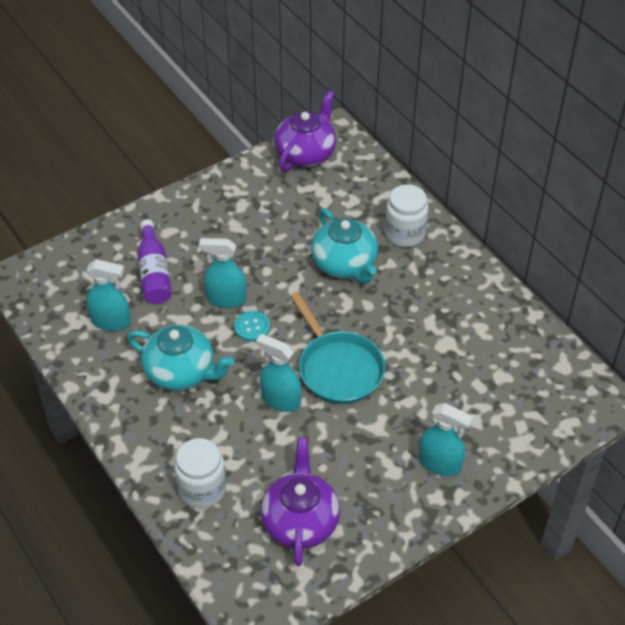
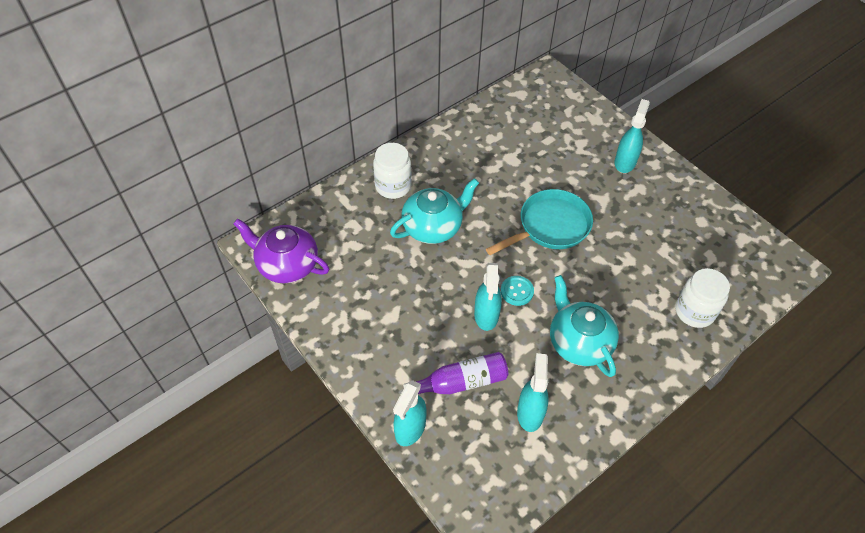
camera: 95 degrees left, 5 degrees up
(181, 372) = (579, 342): turquoise teapot -> turquoise teapot turned 45 degrees counterclockwise
(280, 400) = (591, 264): turquoise spray bottle -> turquoise spray bottle (410, 428)
(300, 521) = (701, 243): purple teapot -> none

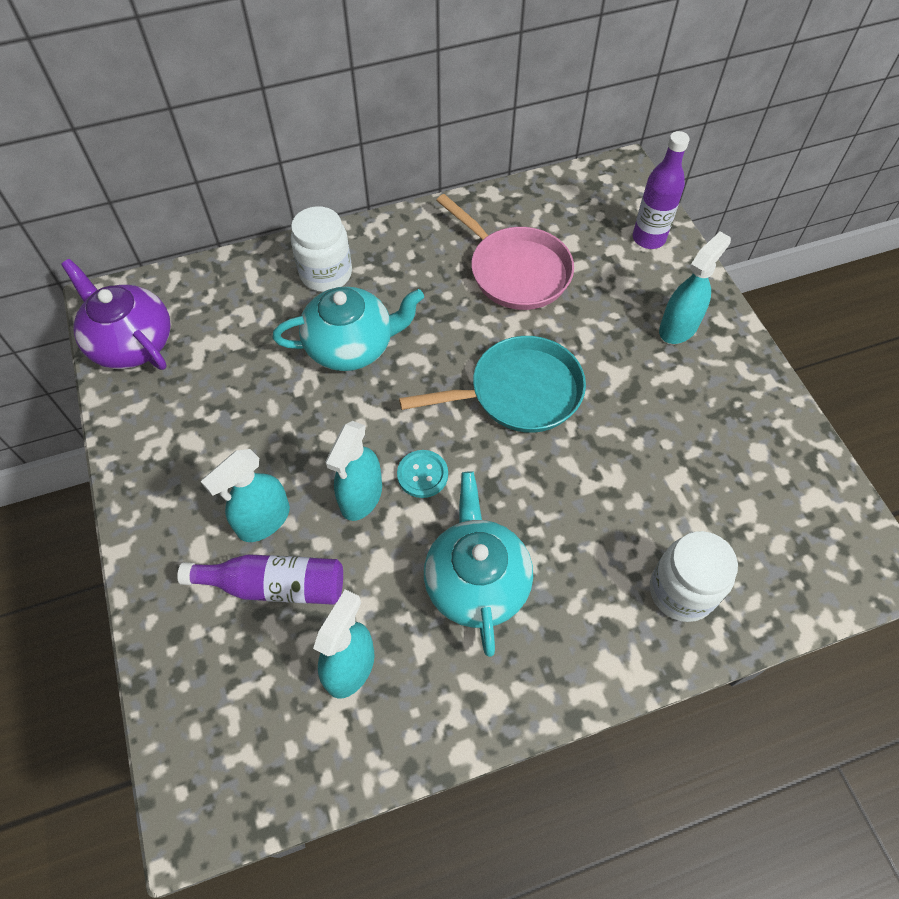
camera: 20 degrees right, 5 degrees up
(410, 428) = (169, 630): turquoise spray bottle -> turquoise spray bottle (263, 520)
(512, 153) = (515, 270): none -> pink pan
(583, 112) = (648, 238): none -> purple bottle

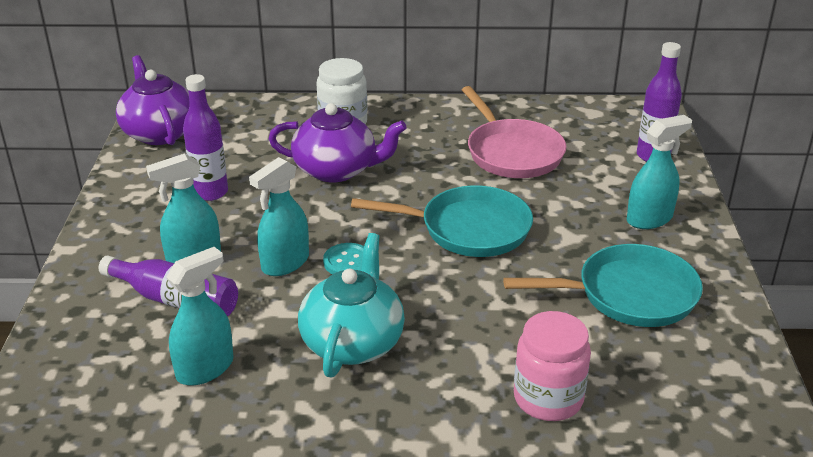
camera: 20 degrees right, 25 degrees down
(234, 418) = (210, 192): none -> purple bottle
(351, 346) = (337, 170): turquoise teapot -> purple teapot
(681, 591) = (548, 398): white jar -> pink jar
(698, 435) = (628, 295): none -> turquoise pan

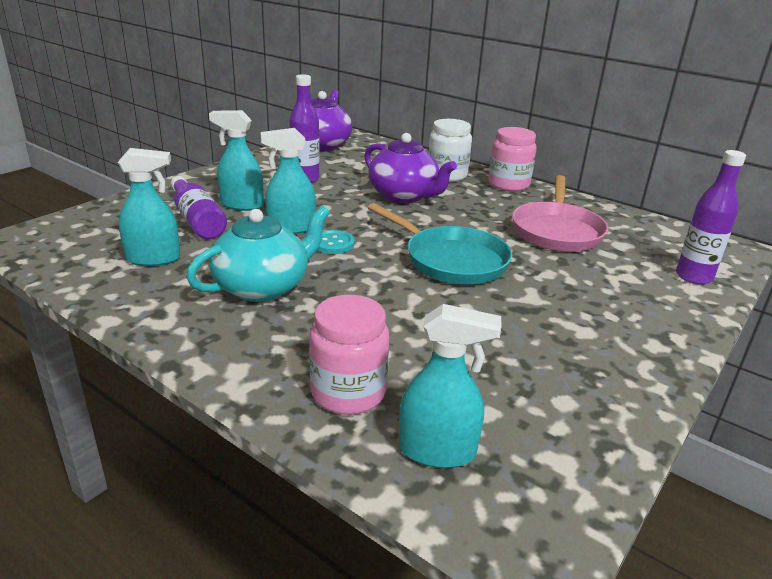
camera: 35 degrees right, 5 degrees down
(412, 111) = (508, 184): none -> pink jar
(628, 295) = (531, 358): turquoise pan -> none
(649, 219) = (629, 316): turquoise spray bottle -> turquoise spray bottle (437, 451)

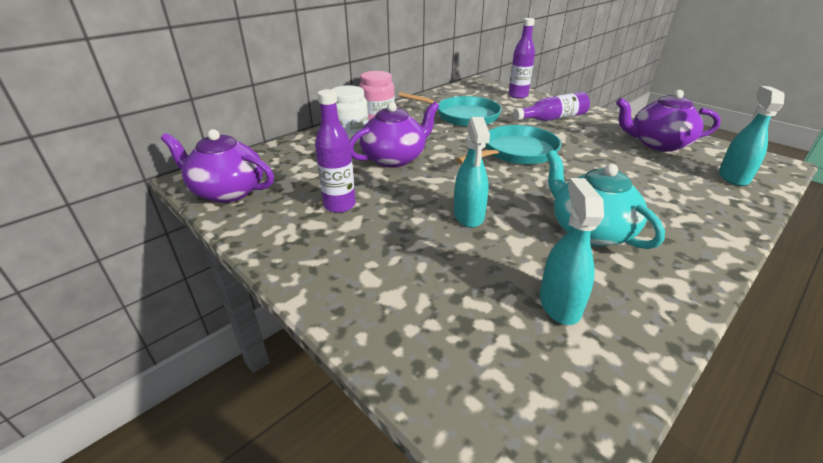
camera: 80 degrees left, 5 degrees up
(197, 220) = (451, 278): purple bottle -> purple bottle (552, 118)
(241, 205) = (409, 247): turquoise spray bottle -> none
(332, 243) = (498, 196): turquoise button -> none
(348, 392) = (705, 199): pink jar -> none
(553, 393) = (658, 144): none -> purple teapot
(556, 231) = (462, 116): pink pan -> turquoise pan

